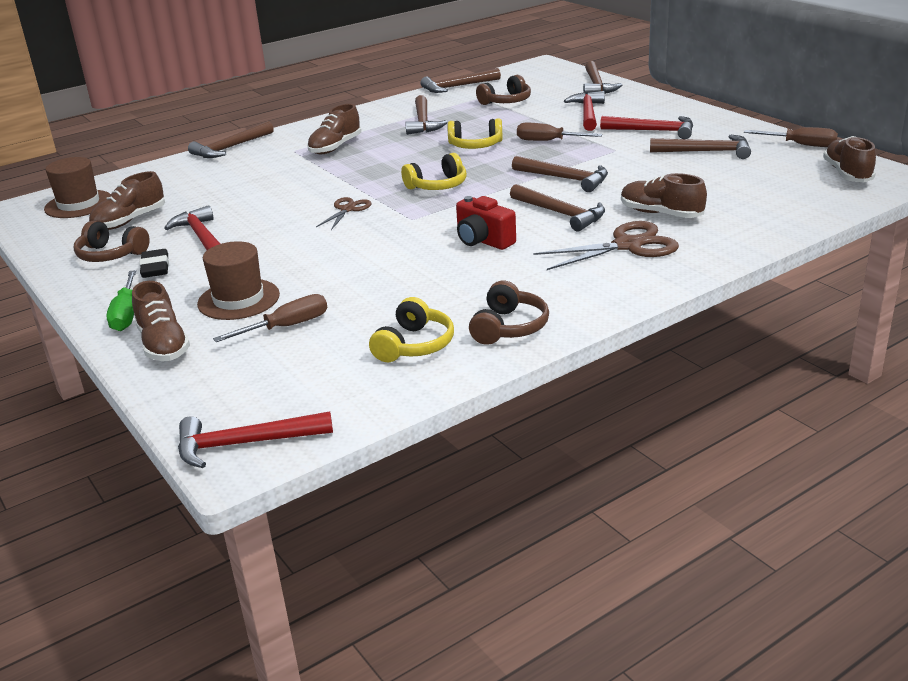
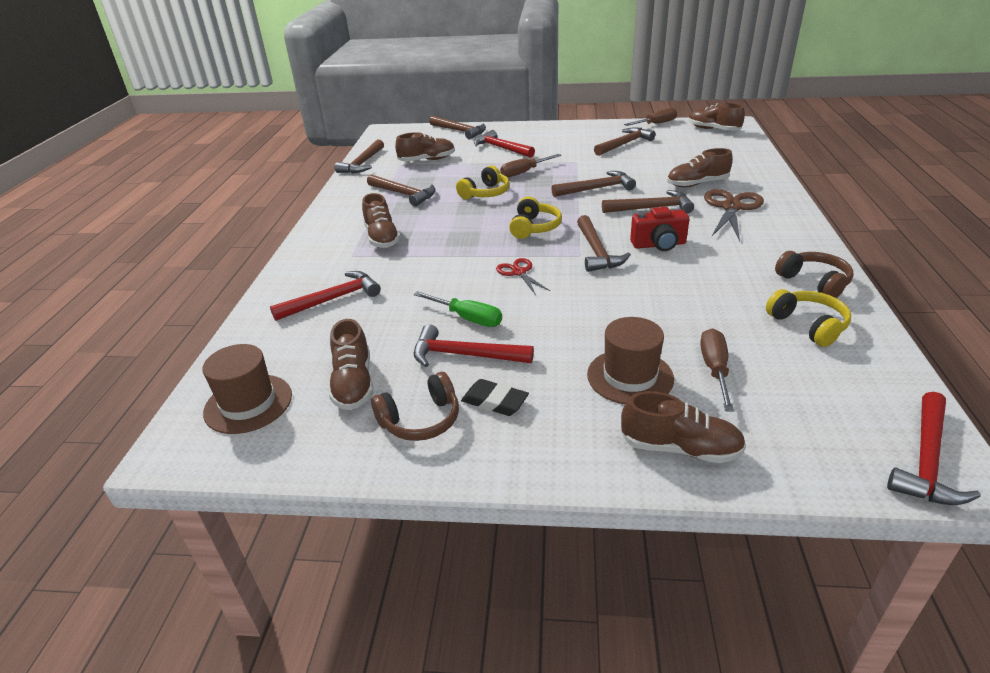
camera: 50 degrees left, 5 degrees up
(126, 314) = (582, 452): green screwdriver -> green screwdriver (467, 318)
(230, 148) = (282, 279): brown hammer -> brown hammer (597, 251)
(347, 209) = (519, 272): brown scissors -> red scissors
(506, 101) = (427, 160): brown headphones -> brown shoe
(653, 131) = (567, 144): red hammer -> red hammer (332, 299)

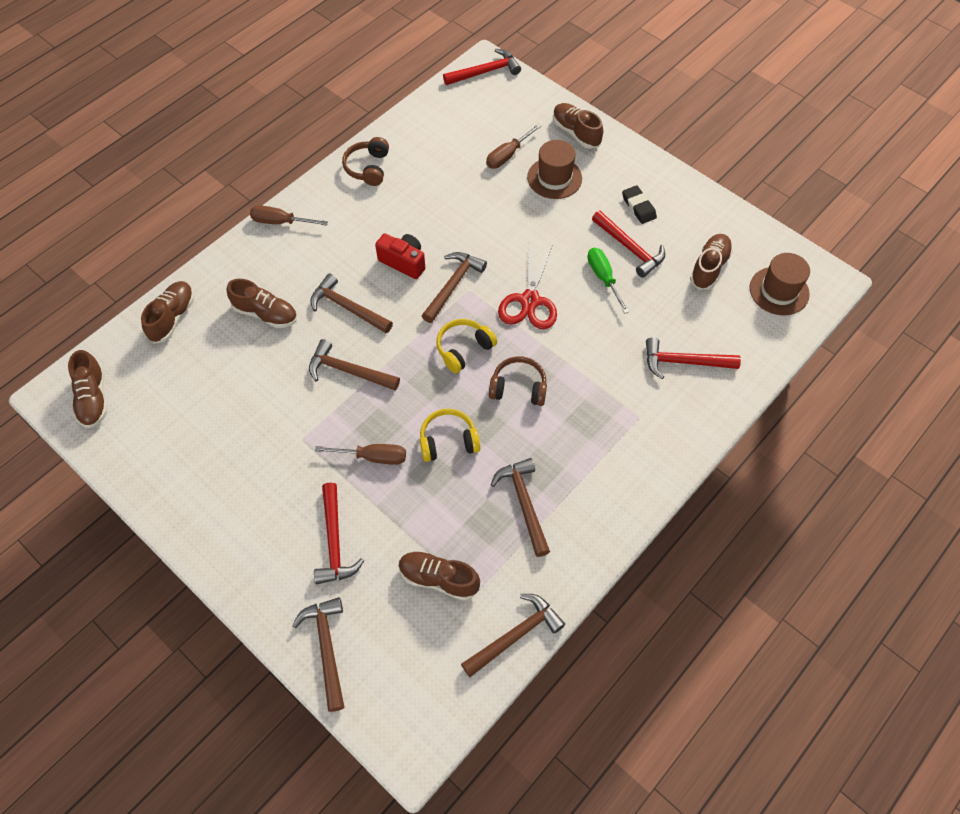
camera: 145 degrees left, 25 degrees up
(382, 238) = (598, 427): brown shoe -> brown shoe (173, 317)
(420, 420) = (685, 220): brown headphones -> brown headphones (518, 388)
(519, 272) = (530, 301): red scissors -> red scissors, size x1.75
(624, 144) = (212, 440): brown hammer -> none
(656, 124) = (116, 462): brown screwdriver -> brown screwdriver (281, 222)
(731, 207) = (294, 265): brown scissors -> none
(808, 325) = (422, 147): yellow headphones -> none

